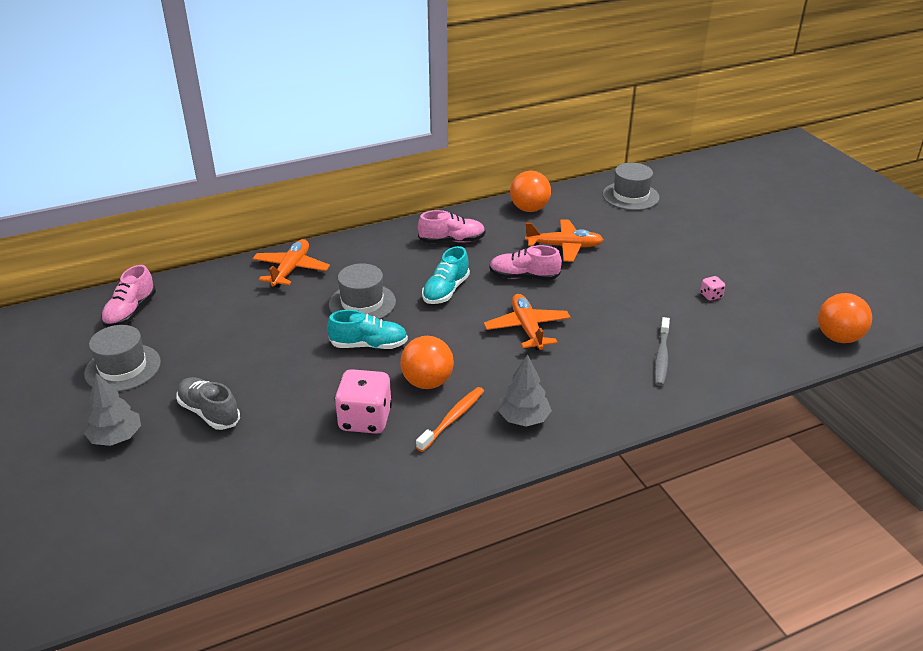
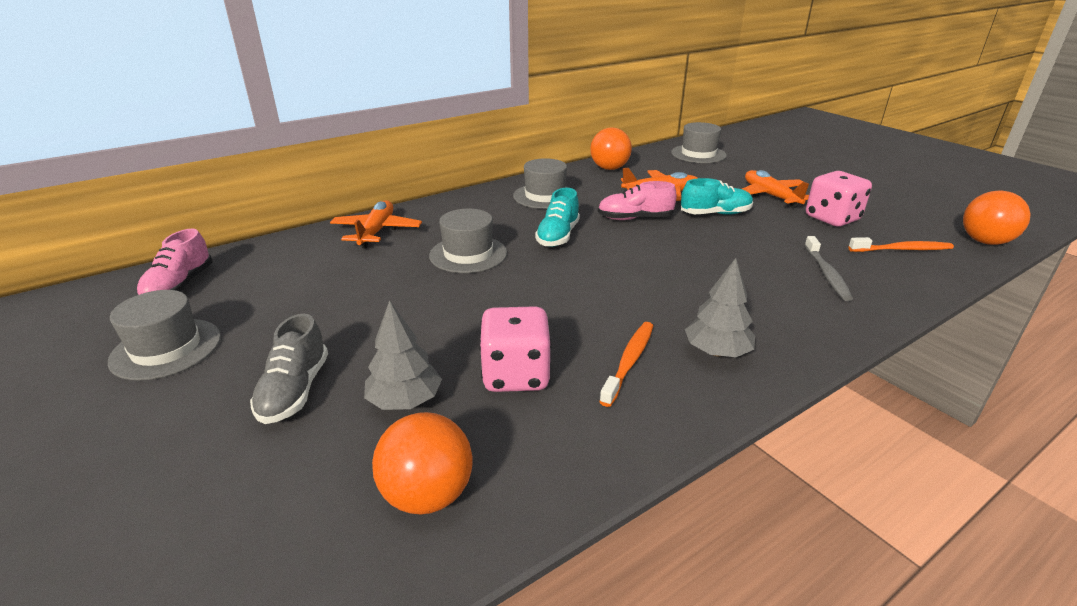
camera: 10 degrees left, 5 degrees down
(116, 437) = (151, 441): grey tree -> grey tree (405, 401)
(209, 412) = (295, 391): grey shoe -> grey shoe turned 120 degrees counterclockwise
(369, 345) = (491, 293): turquoise shoe -> turquoise shoe (715, 214)
(427, 382) = (578, 324): orange ball -> orange ball (428, 495)
(452, 241) = (545, 196): pink shoe -> grey hat
(527, 328) = (665, 261): orange plane -> orange plane (770, 196)
(711, 295) = (832, 219): pink dice -> pink dice, size x2.25
(751, 338) = (902, 249): none -> orange toothbrush

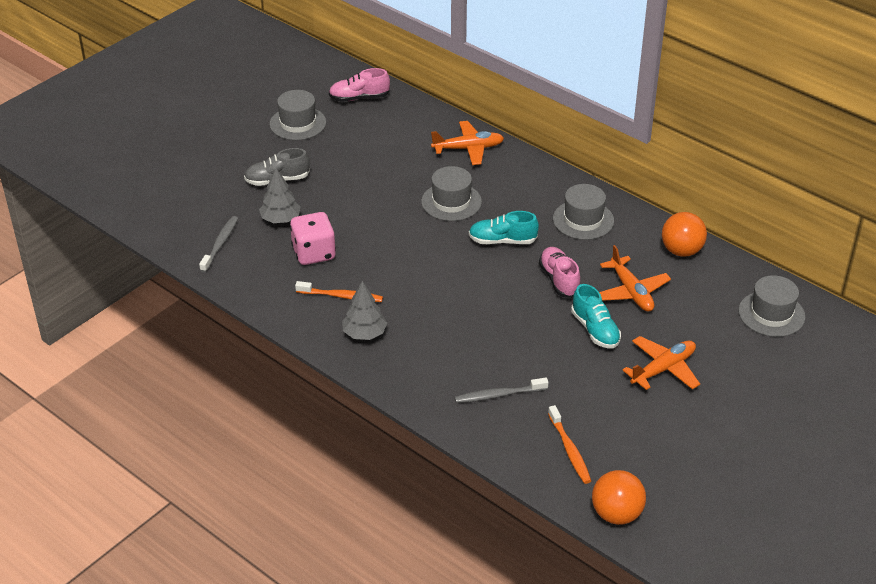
camera: 75 degrees right, 10 degrees up
(428, 495) = (220, 244): orange ball -> grey toothbrush
(832, 219) = (623, 410): pink dice -> none

